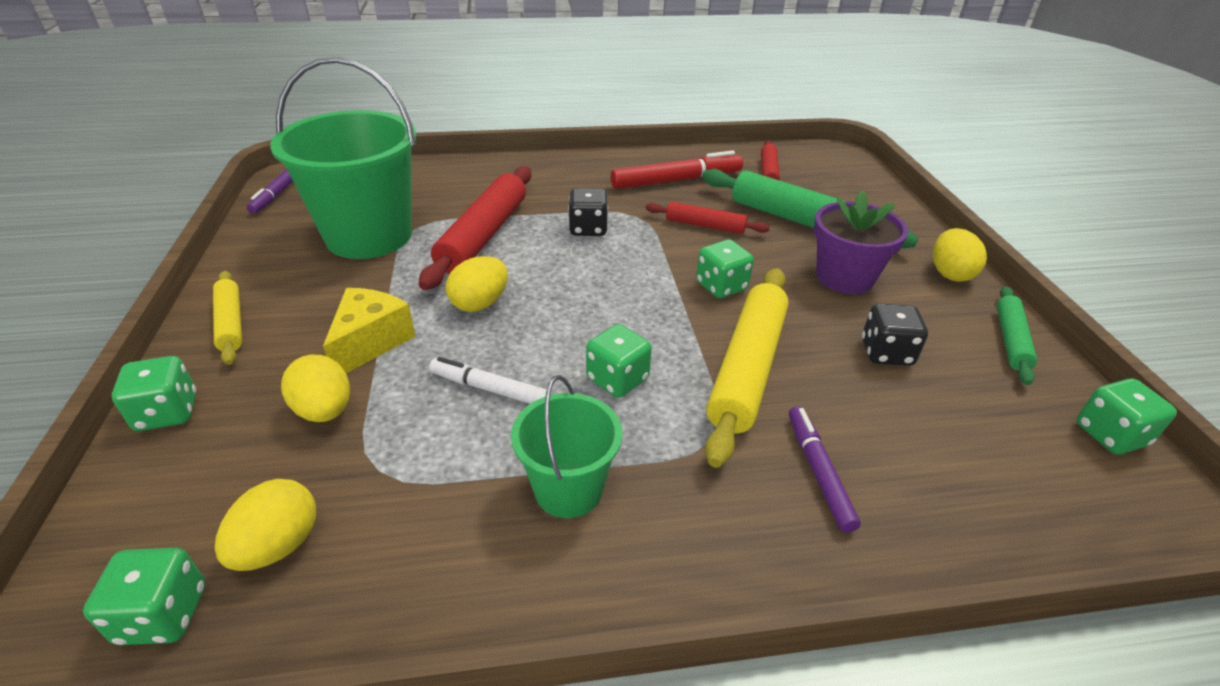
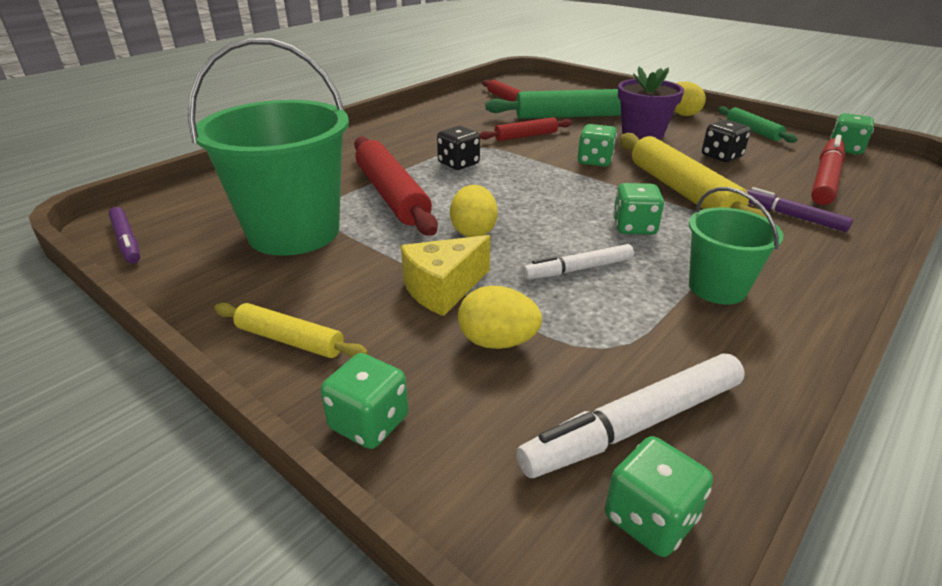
camera: 40 degrees left, 5 degrees down
(278, 545) = (634, 425): yellow egg -> white marker
(371, 342) = (443, 289): yellow cheese -> yellow cheese turned 105 degrees counterclockwise
(676, 180) = (461, 120): red marker -> red marker (825, 178)

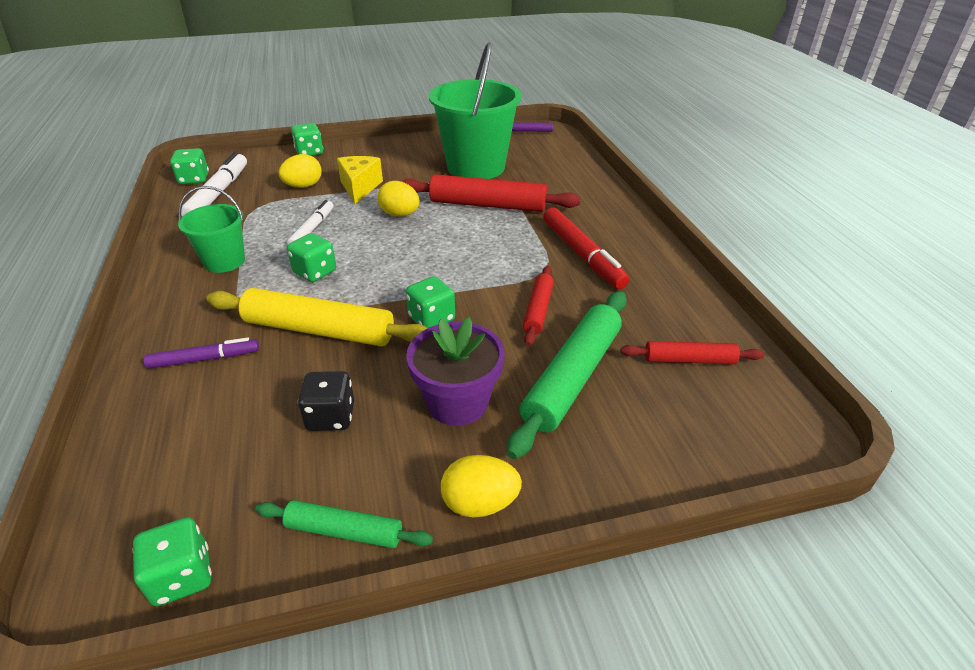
camera: 125 degrees right, 5 degrees up
(290, 340) = (378, 149): yellow rolling pin -> none
(458, 164) = (511, 247): black dice -> none
(825, 178) = (190, 454): red marker -> red marker (582, 255)

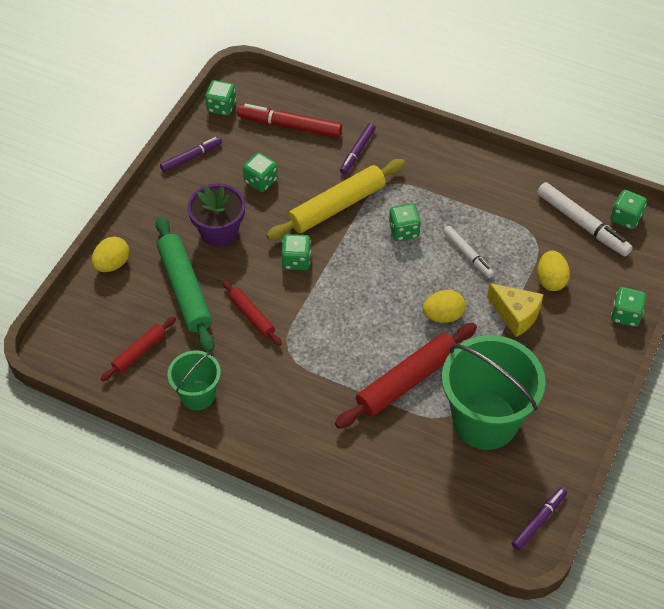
camera: 130 degrees right, 15 degrees up
(224, 261) = (462, 193): green bucket -> green bucket (198, 395)
(331, 417) = (261, 181): black dice -> green dice
(344, 531) = (191, 157): green rolling pin -> purple marker
(480, 503) = (157, 204): yellow egg -> yellow egg (112, 264)
(582, 255) = (282, 387): red marker -> red marker (289, 126)

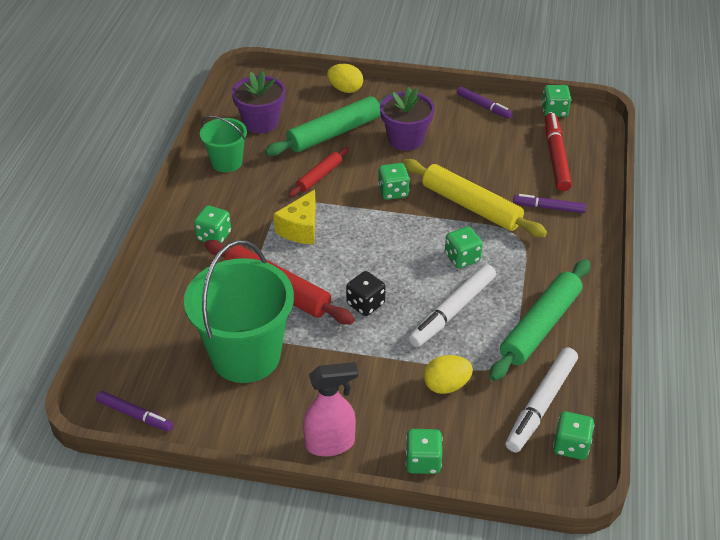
camera: 75 degrees right, 10 degrees down
(139, 352) = (261, 122): red rolling pin -> purple flower pot
(261, 181) = (477, 152): green dice -> green dice (214, 236)
(443, 316) = (365, 304): yellow egg -> black dice
(468, 255) = (452, 311): white marker -> white marker, size x1.61
(500, 200) = (540, 326): none -> green rolling pin
(515, 315) = (387, 361): yellow cheese -> yellow cheese (300, 229)
(597, 374) = (330, 444): none -> pink spray bottle

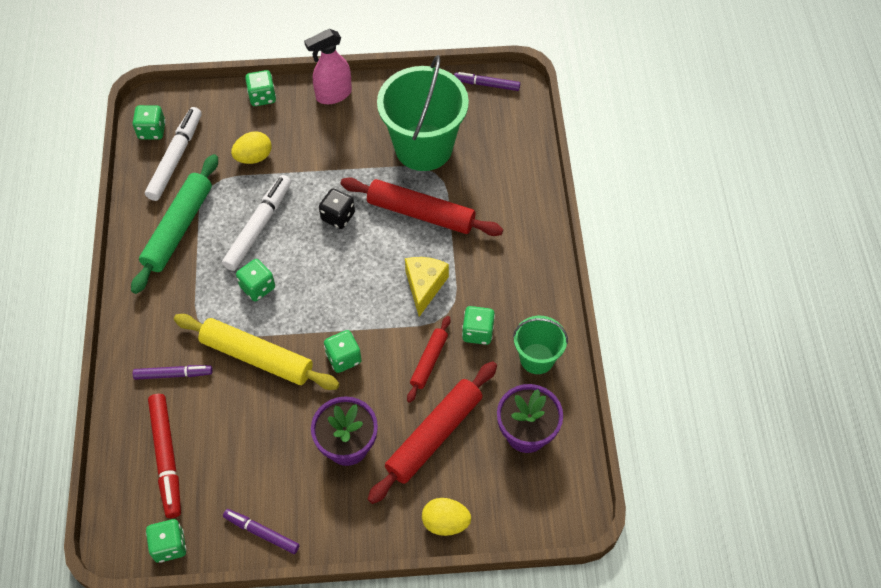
camera: 165 degrees right, 15 degrees up
(214, 236) = (504, 258): green dice -> green dice (478, 332)
(334, 133) = (434, 435): green rolling pin -> red rolling pin

